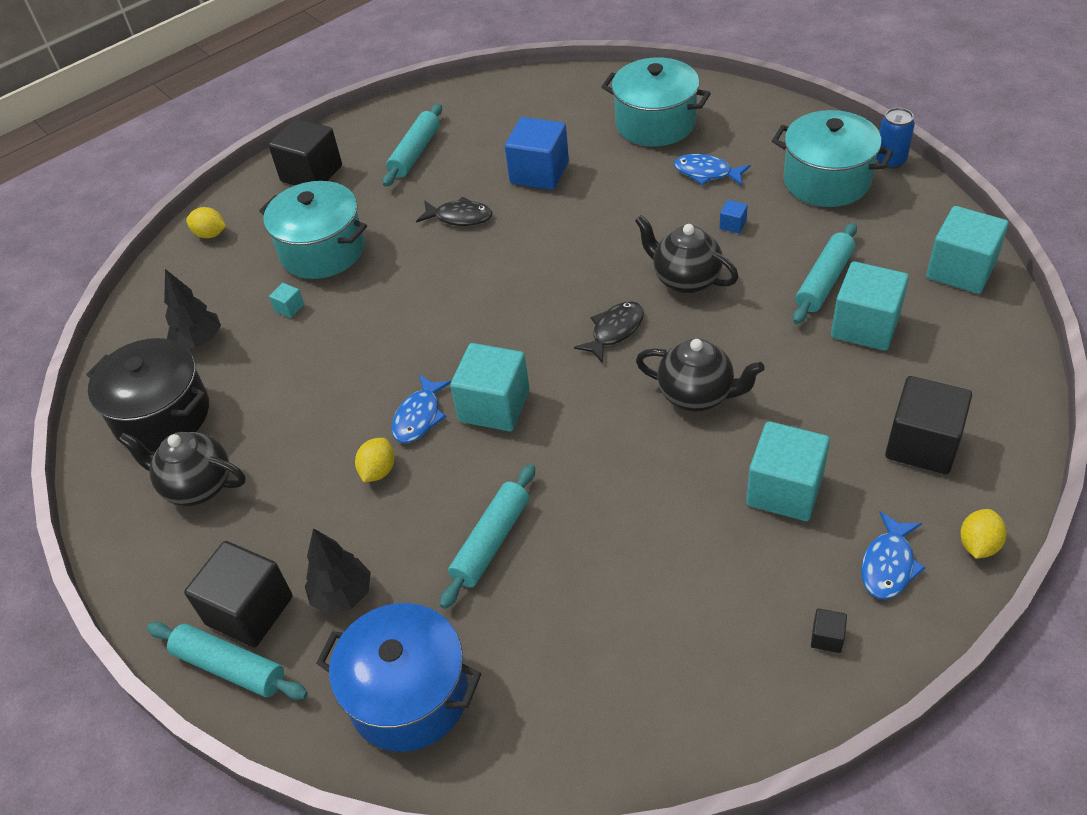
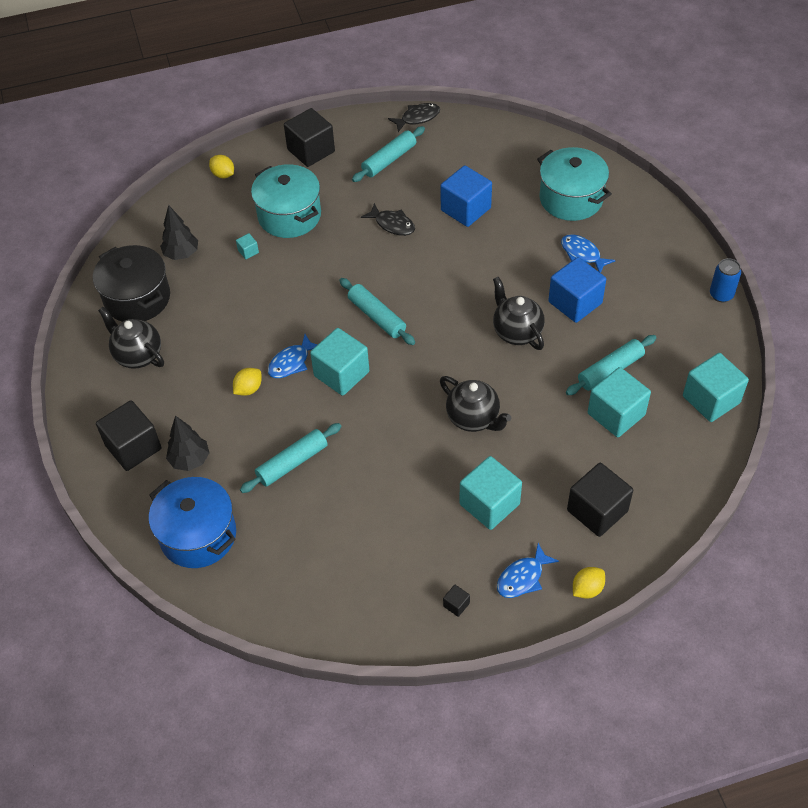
camera: 20 degrees right, 5 degrees up
(229, 667) = (108, 477): turquoise rolling pin -> turquoise rolling pin (376, 317)
(614, 331) = (447, 351): black fish -> black fish (417, 118)
(732, 225) = (575, 302): blue cube -> blue cube, size x2.37
(826, 180) = (664, 293): turquoise pot -> none

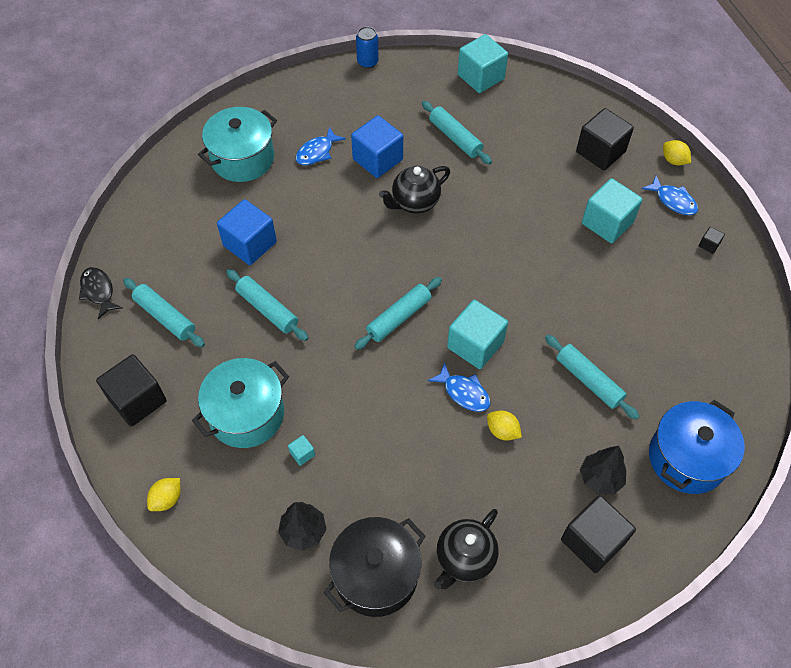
camera: 95 degrees left, 5 degrees up
(392, 224) = (267, 309): black fish -> turquoise rolling pin
(473, 418) = (518, 235): black teapot -> none
(616, 414) = (502, 136): turquoise cube -> none

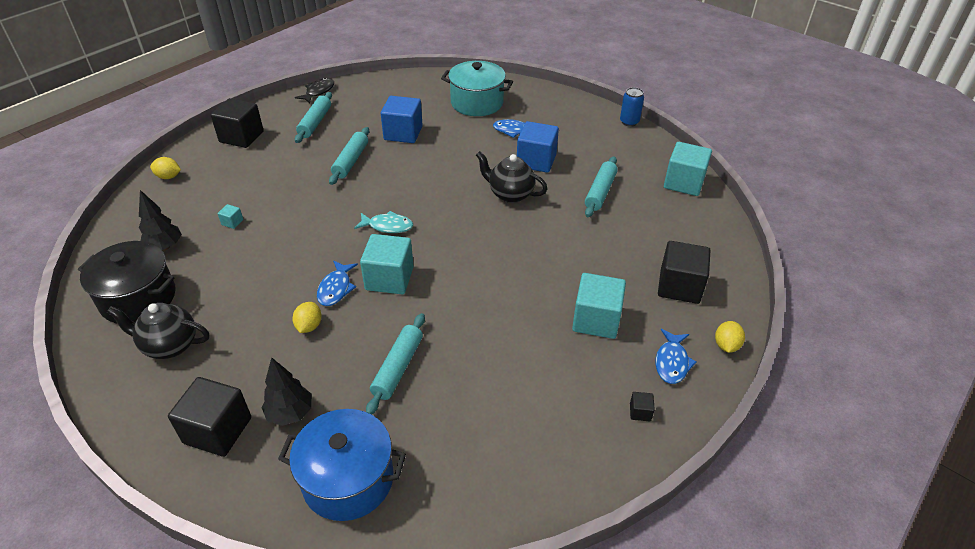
camera: 60 degrees right, 15 degrees down
(246, 414) = (254, 185): turquoise pot -> none
(399, 318) = (387, 226): turquoise rolling pin -> turquoise fish

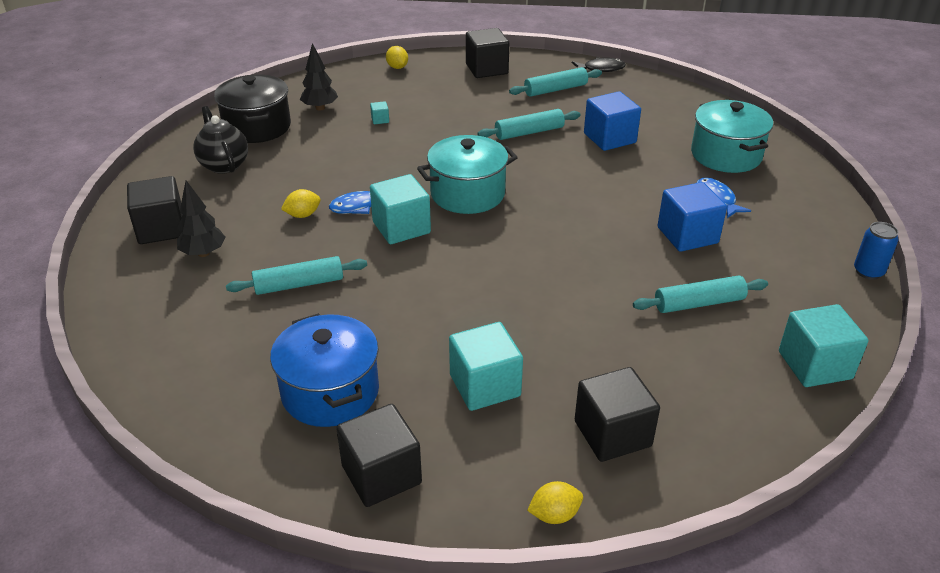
camera: 55 degrees right, 5 degrees down
(348, 479) = (159, 316): blue pot -> blue pot (330, 392)
(387, 226) = (467, 194): turquoise fish -> turquoise pot
(510, 194) = (608, 242): black teapot -> none
(640, 412) = (381, 474): black cube -> black cube, size x2.37
(672, 362) = (479, 473): blue fish -> none

